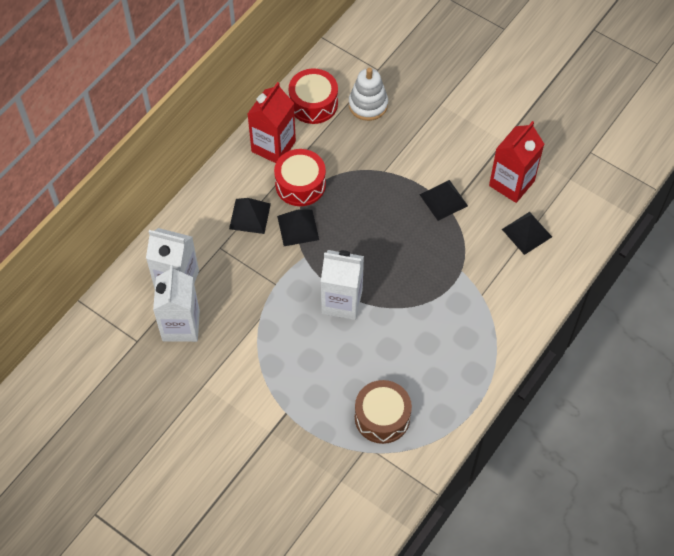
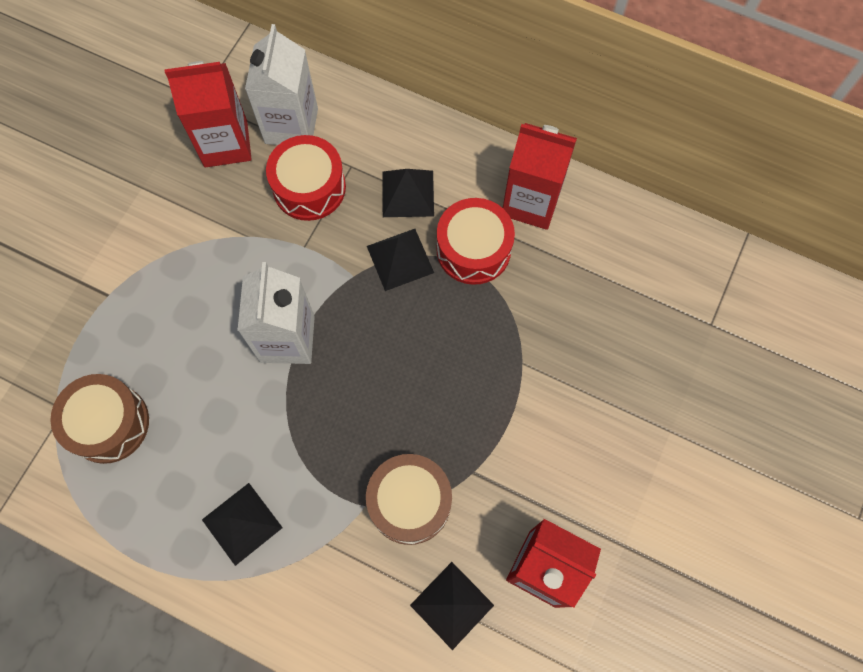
camera: 80 degrees right, 10 degrees up
(181, 325) = (226, 144): white carton -> red carton
(313, 103) = (620, 242): red drum -> red drum (309, 187)
(368, 105) = (639, 320): white stacking toy -> none
(443, 200) = (488, 461): black pyramid -> black pyramid (242, 523)
(462, 246) = (410, 502): none -> brown drum

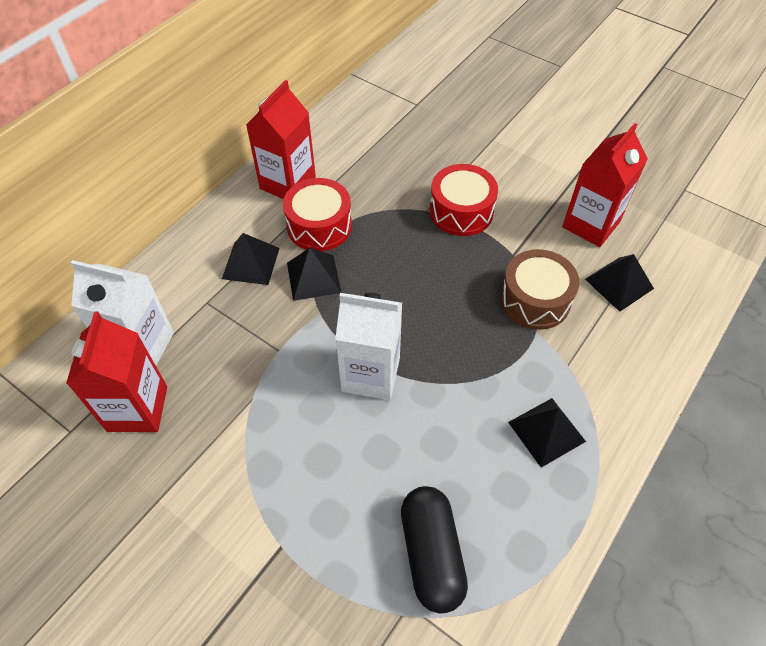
camera: 80 degrees left, 15 degrees down
(109, 423) = (431, 554): brown drum -> black capsule
(309, 187) = (217, 338): red drum -> red drum (461, 211)

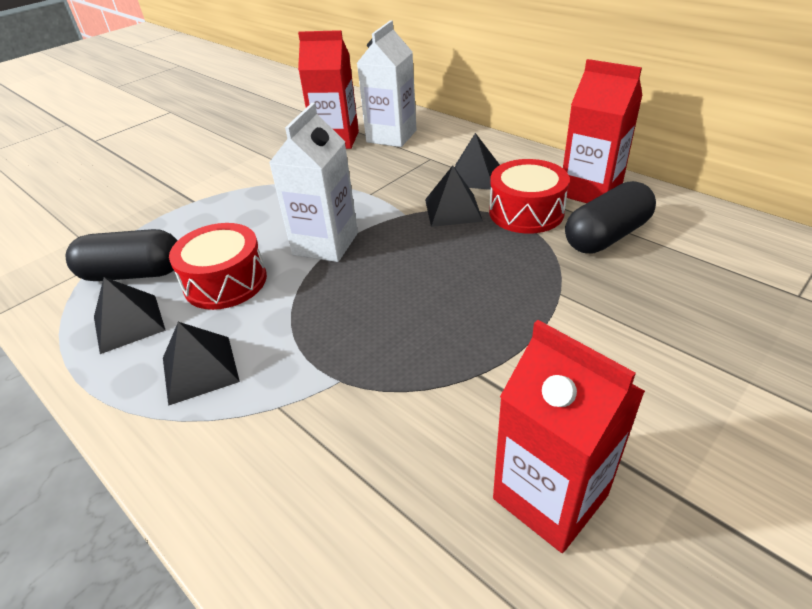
camera: 100 degrees right, 15 degrees down
(355, 180) = (606, 236): none -> black capsule
(461, 211) = (563, 326): red drum -> red drum (225, 282)
(535, 300) = (393, 387): brown drum -> none
(619, 283) = (407, 511): black pyramid -> black pyramid (129, 323)

